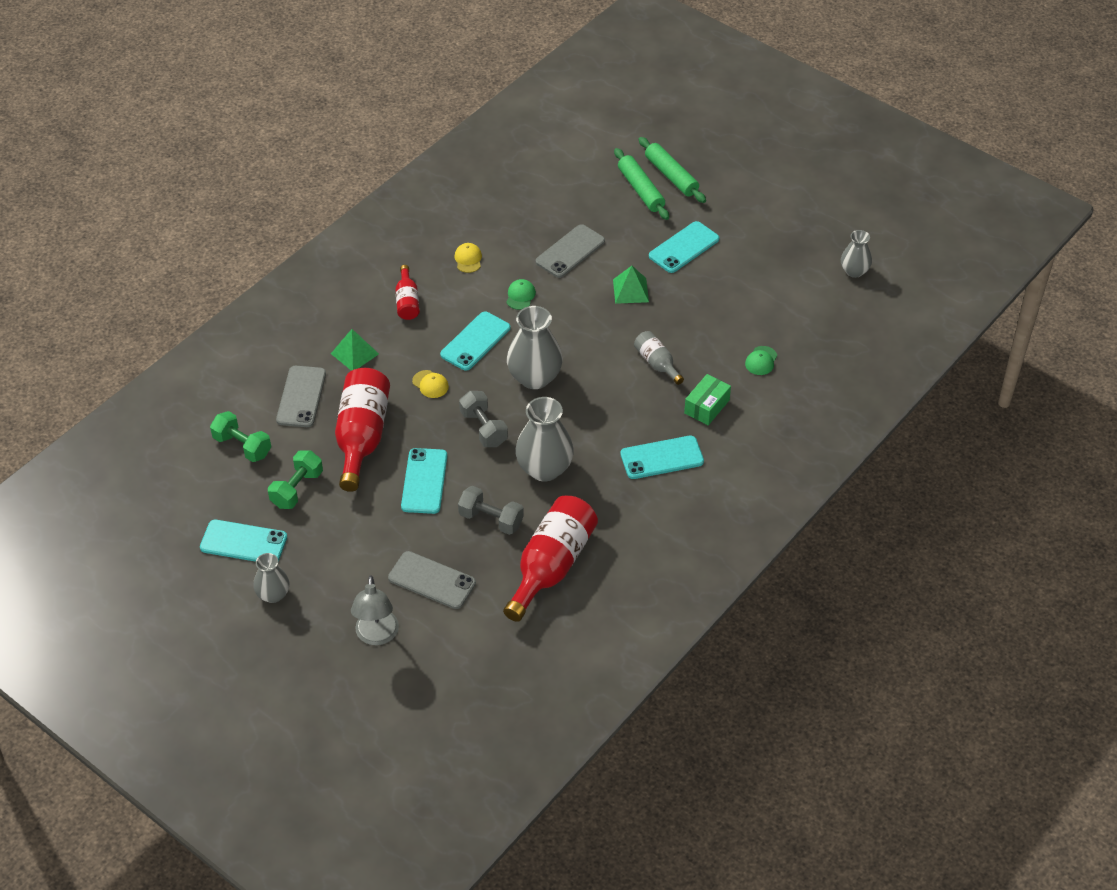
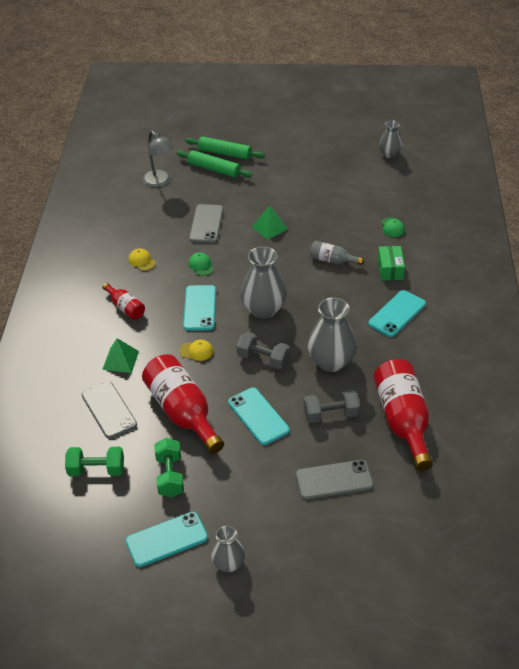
camera: 35 degrees left, 5 degrees down
(377, 636) = (336, 544): grey lamp -> grey lamp (160, 182)
(684, 247) = (276, 188): turquoise phone -> none

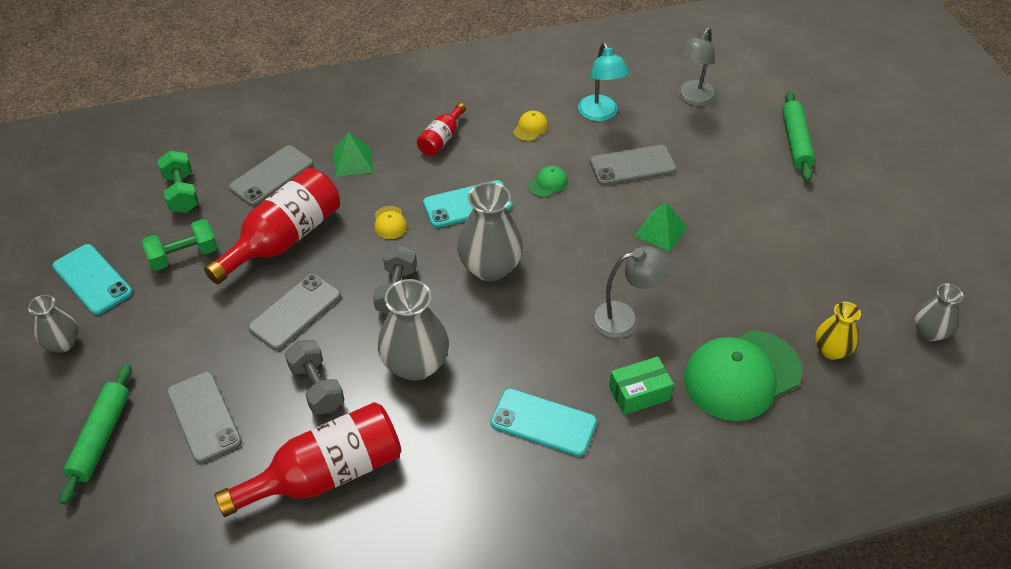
camera: 70 degrees right, 5 degrees up
(149, 225) = (600, 114): none -> turquoise lamp
(214, 169) = (753, 141): green rolling pin -> green rolling pin (101, 437)
(258, 416) = (295, 312): turquoise phone -> grey phone
(332, 260) = (625, 318): grey bottle -> grey lamp
(388, 190) = (831, 350): none -> yellow vase
(392, 227) = (741, 375): green cap -> green cap, size x2.48

